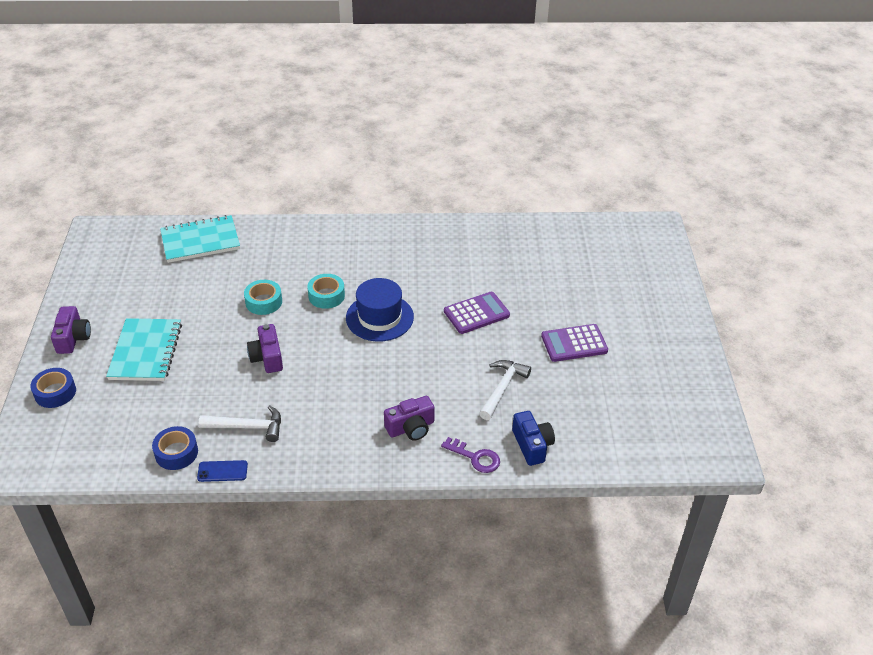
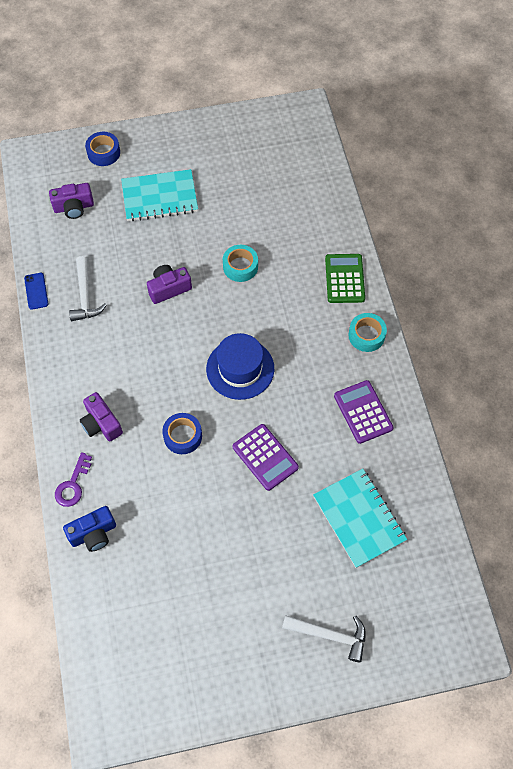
camera: 80 degrees right, 20 degrees up
(73, 338) = (166, 142): purple camera -> purple camera (74, 207)
(176, 453) = (51, 254): blue tape -> blue tape (182, 436)
(200, 241) = (313, 192): turquoise notebook -> turquoise notebook (359, 518)
(307, 236) = (344, 279): none -> green calculator
(326, 296) = (260, 316): turquoise tape -> turquoise tape (366, 335)
(502, 388) = (163, 497): white hammer -> white hammer (330, 635)
(574, 343) = (239, 561): purple calculator -> purple calculator (363, 412)

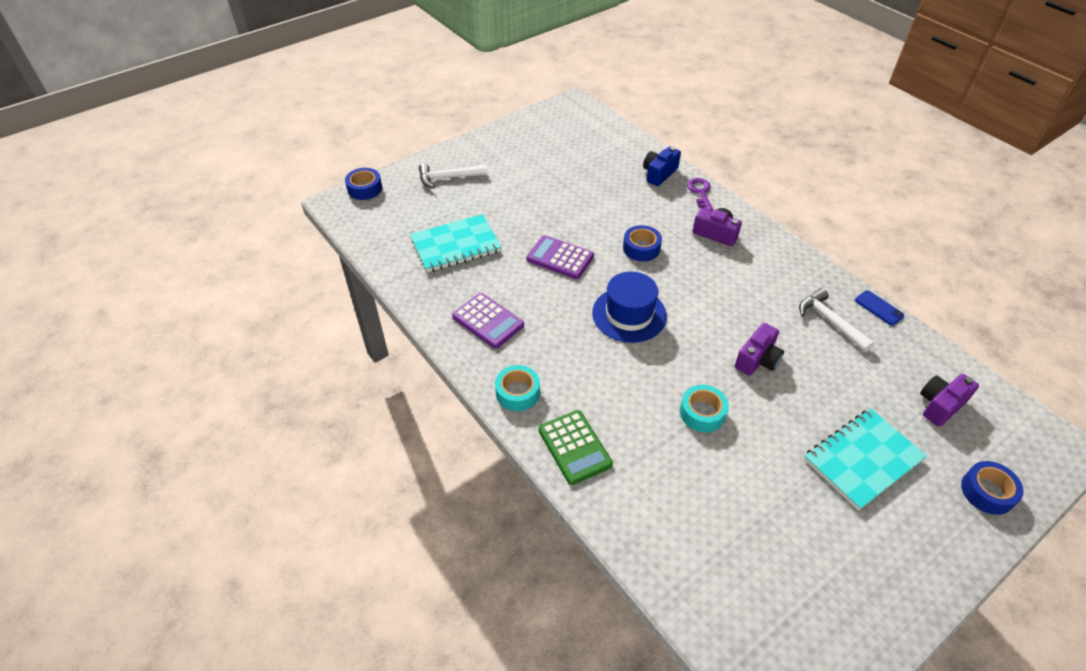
camera: 155 degrees right, 15 degrees down
(359, 518) = (456, 245): turquoise notebook -> turquoise notebook turned 60 degrees counterclockwise
(432, 659) = (365, 189): none -> blue tape

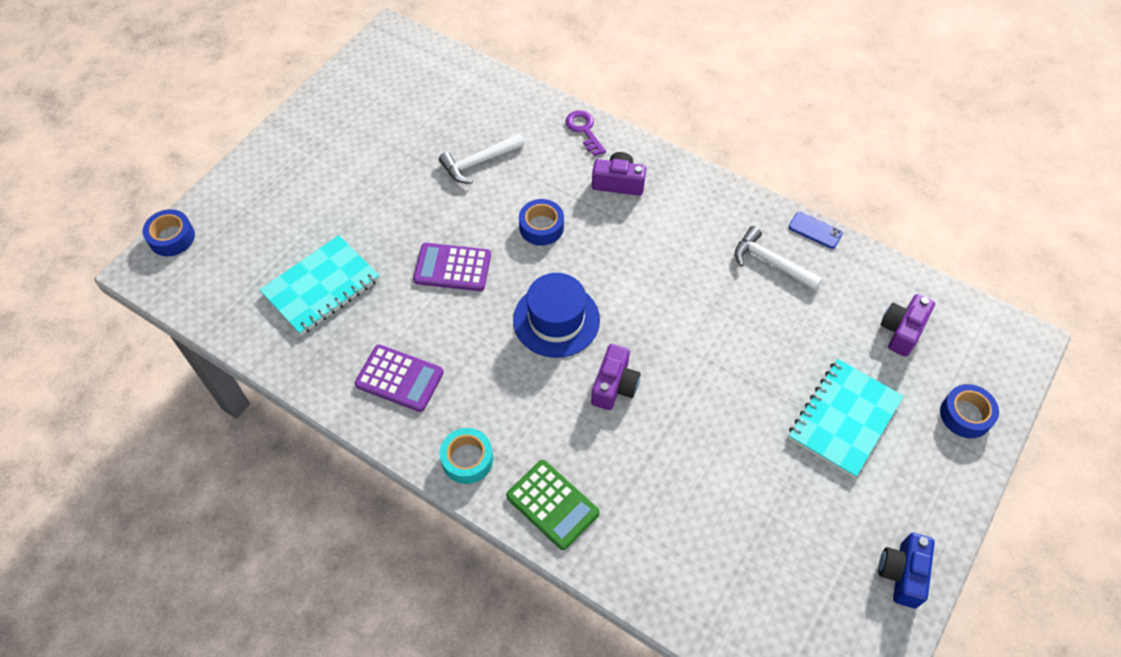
camera: 20 degrees left, 10 degrees up
(448, 178) = (273, 192): white hammer -> white hammer (478, 162)
(659, 174) = (528, 116): blue camera -> blue camera (902, 573)
(702, 413) = (672, 418): turquoise tape -> none
(757, 359) = (709, 334): purple camera -> purple camera (614, 385)

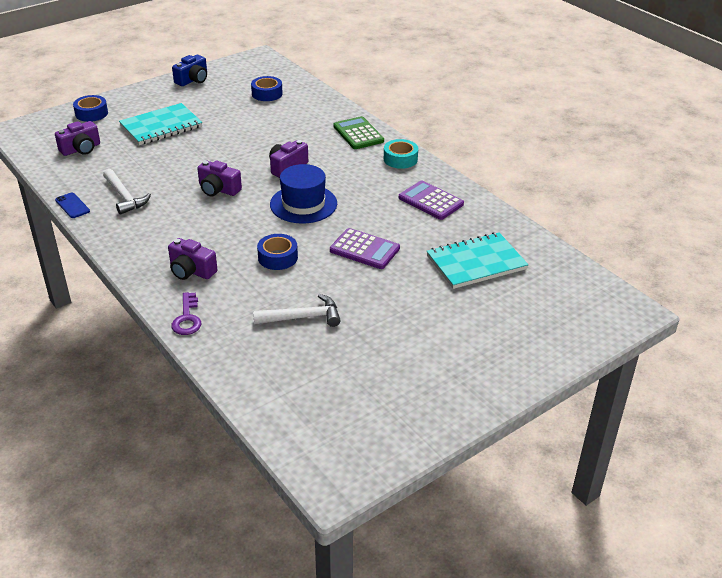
camera: 160 degrees left, 20 degrees down
(172, 237) = (608, 329): blue tape -> blue tape (267, 94)
(673, 312) = (218, 189): none -> purple camera

